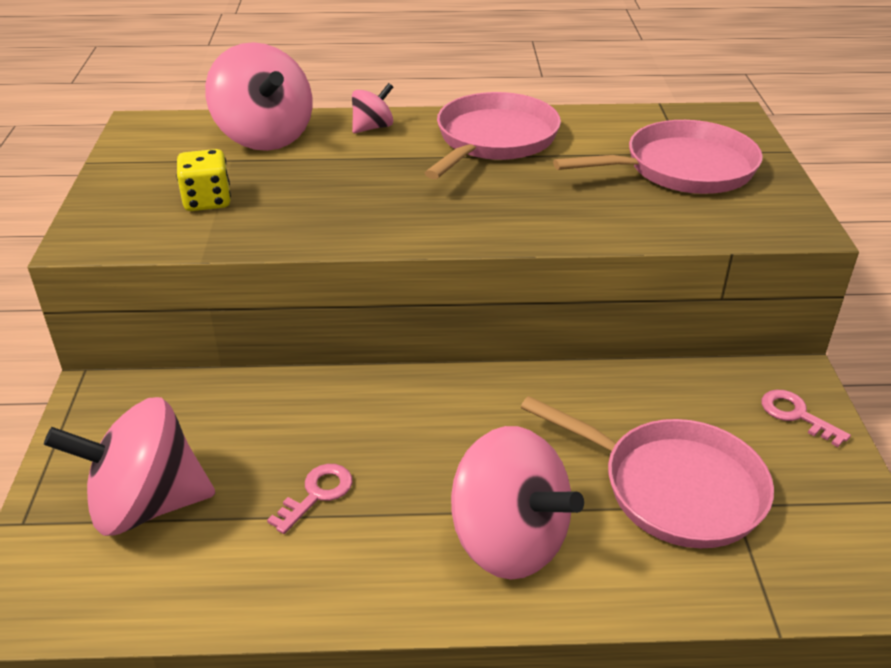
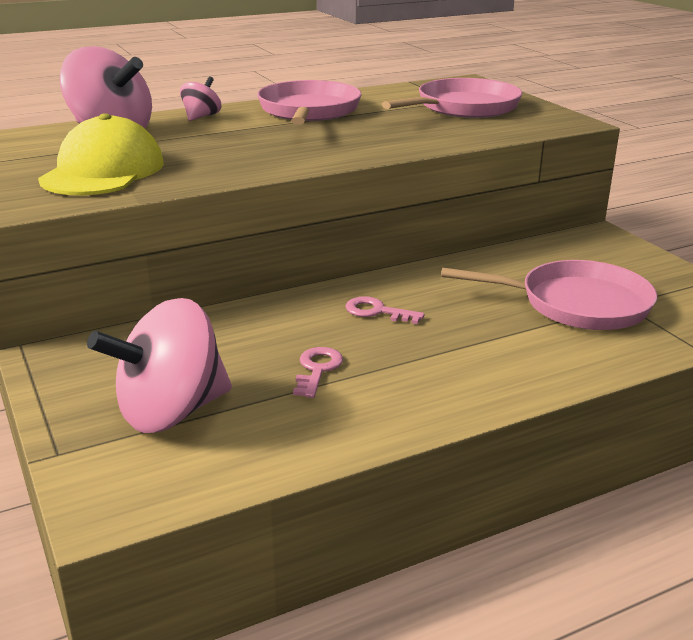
camera: 25 degrees left, 10 degrees down
(207, 201) = (103, 171): yellow dice -> yellow cap
(509, 540) = (492, 358): pink spinning top -> none
(796, 415) = (618, 252): pink key -> pink key (377, 311)

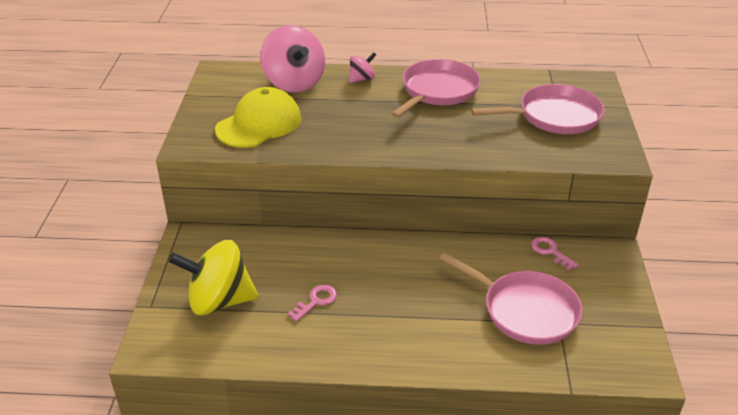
camera: 30 degrees right, 10 degrees up
(171, 412) = (219, 301): pink spinning top -> yellow spinning top
(377, 311) = (389, 268): pink key -> pink key (550, 252)

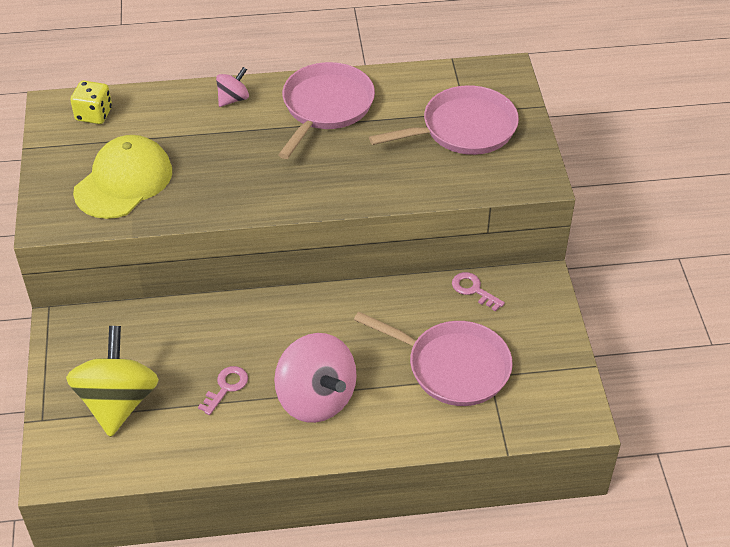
camera: 10 degrees left, 10 degrees up
(219, 301) = (118, 402): yellow spinning top -> yellow spinning top turned 105 degrees clockwise
(247, 79) = (94, 114): none -> yellow dice
(294, 83) = (152, 114): pink spinning top -> pink spinning top (316, 399)

